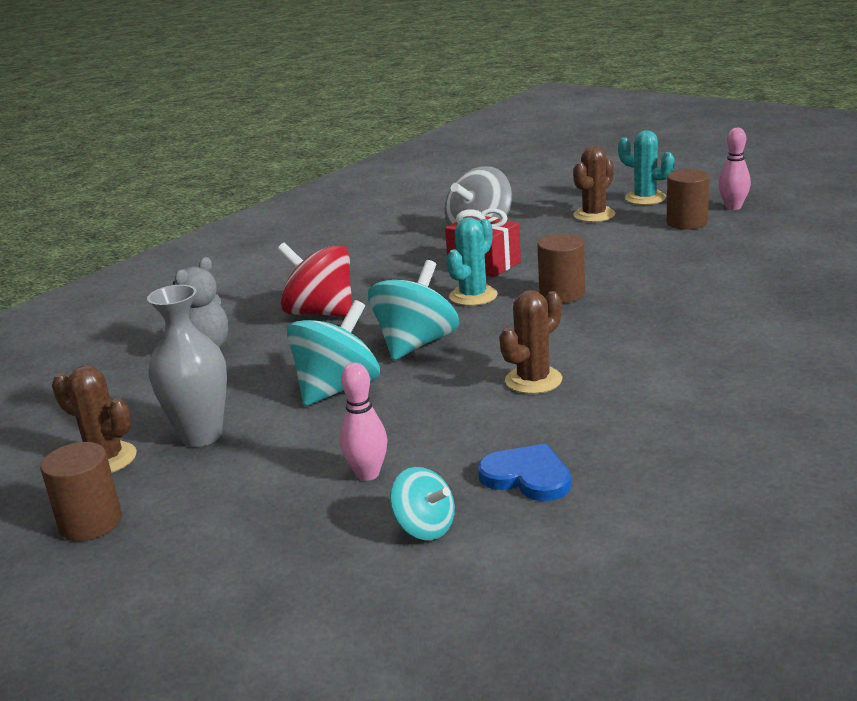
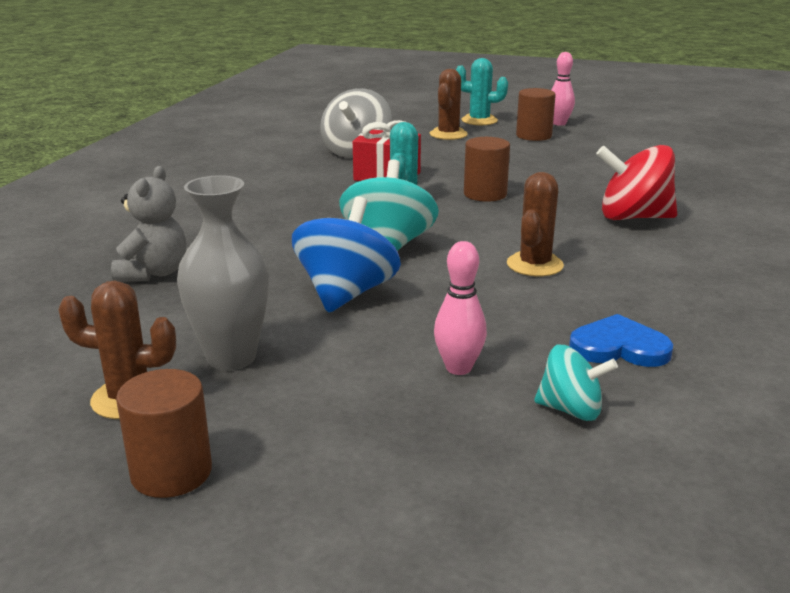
camera: 25 degrees left, 0 degrees up
(320, 313) = (260, 228): red spinning top -> red spinning top (633, 217)
(337, 389) = (346, 294): turquoise spinning top -> blue spinning top

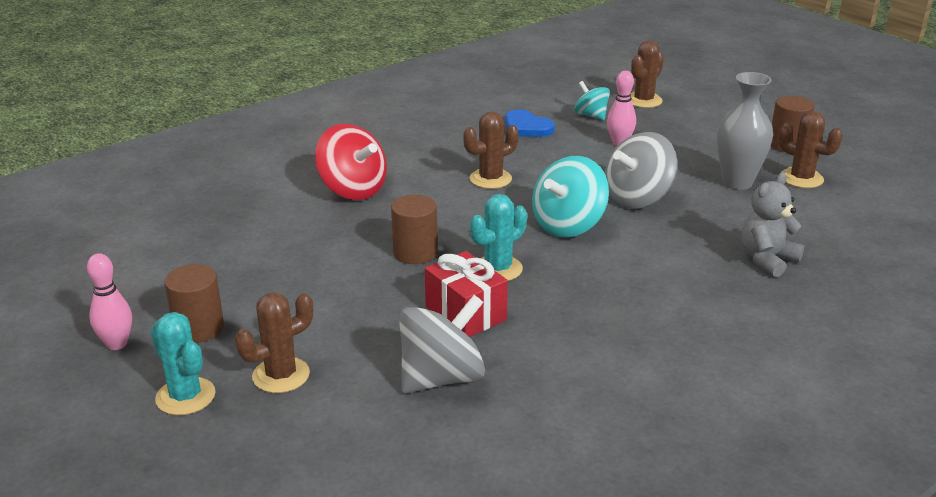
camera: 145 degrees left, 5 degrees up
(346, 294) = (638, 198): blue spinning top -> grey spinning top
(536, 495) = (643, 100): none -> brown cactus

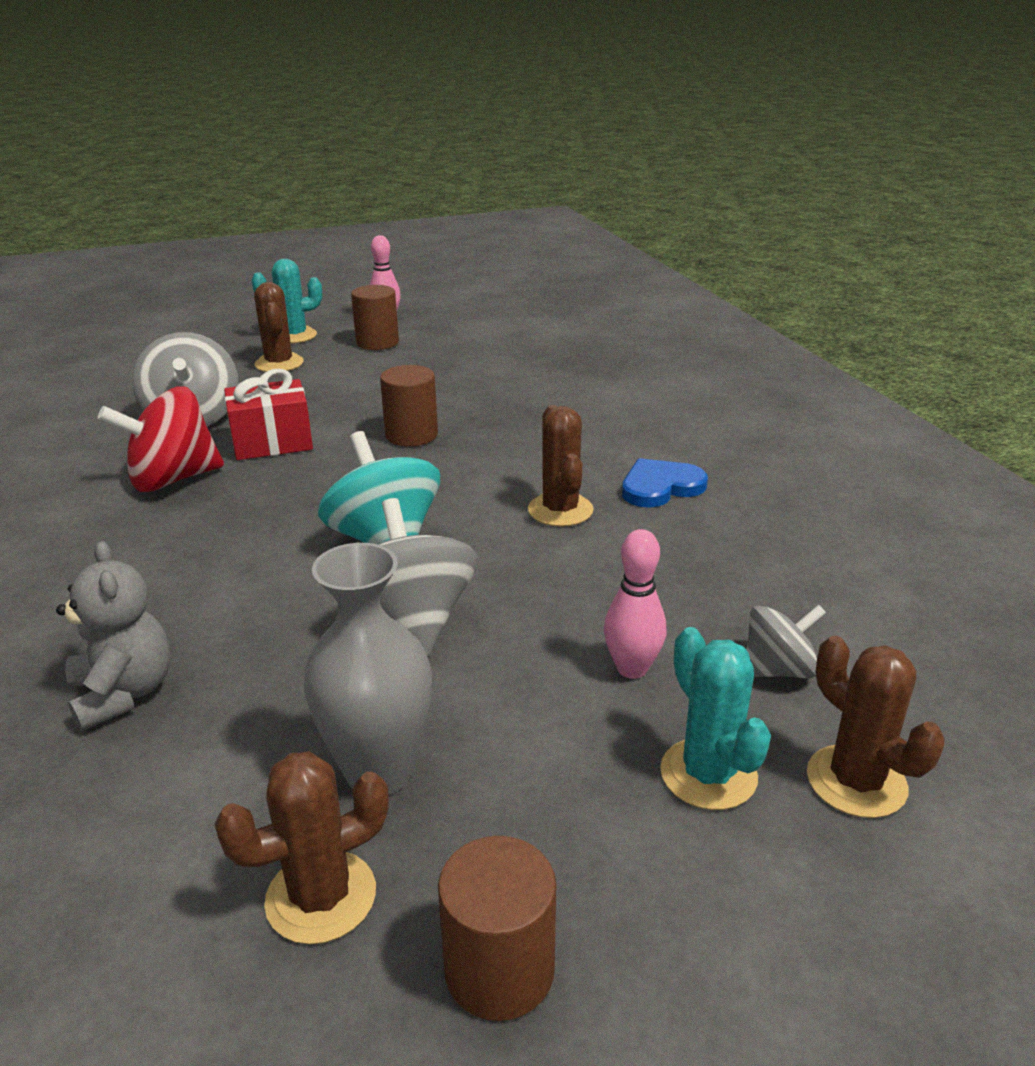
camera: 110 degrees right, 0 degrees up
(352, 190) = (585, 421): red spinning top -> red spinning top (173, 479)
(498, 269) = (333, 473): turquoise cactus -> turquoise cactus (708, 774)
(526, 127) = (737, 579): blue heart -> blue heart (660, 487)
(591, 115) = (777, 670): turquoise spinning top -> grey spinning top

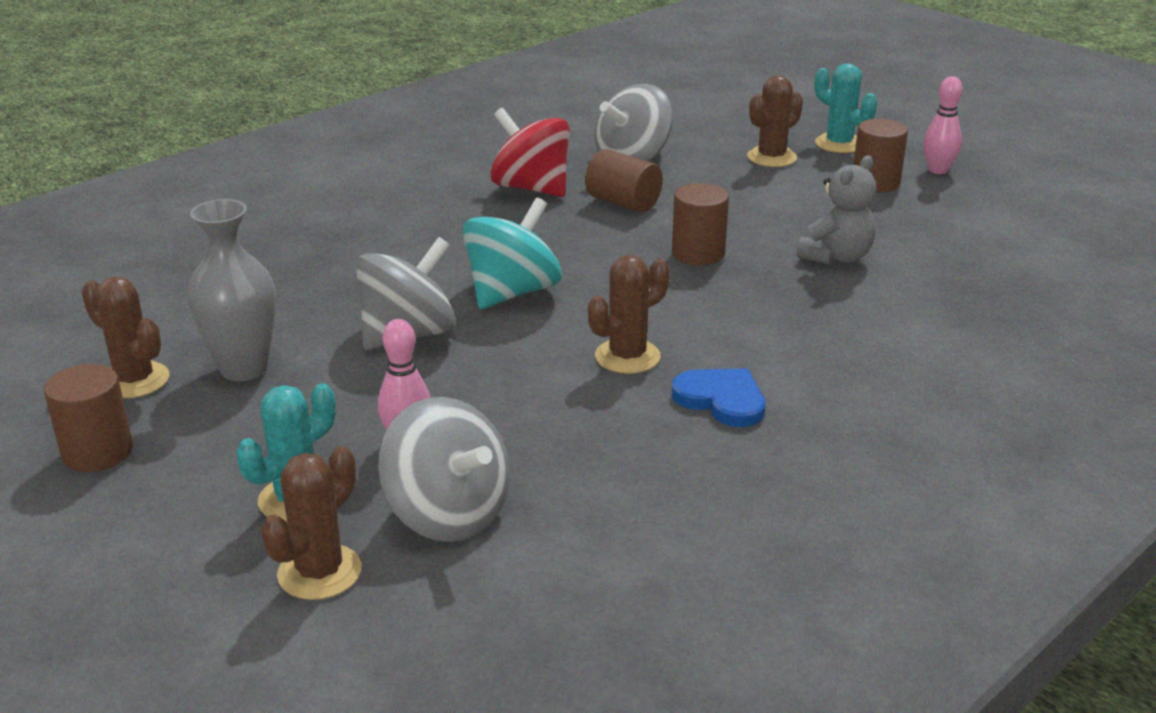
camera: 65 degrees right, 0 degrees up
(124, 693) = (276, 263): grey teddy bear -> grey teddy bear (836, 257)
(272, 443) = (623, 203): red gift -> brown cylinder
(777, 670) = (447, 514): grey spinning top -> grey spinning top, size x1.72

